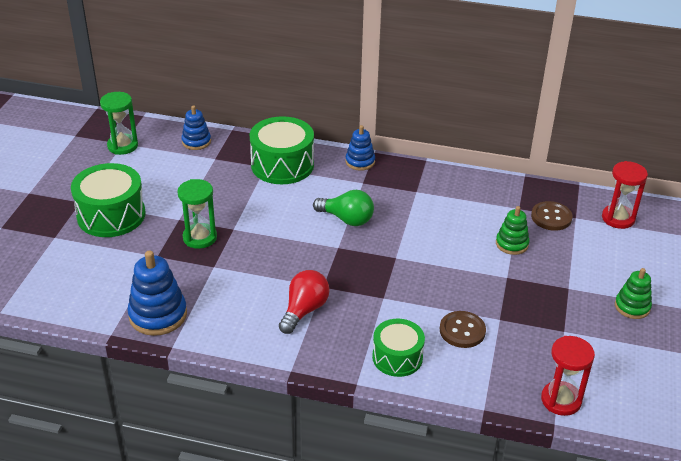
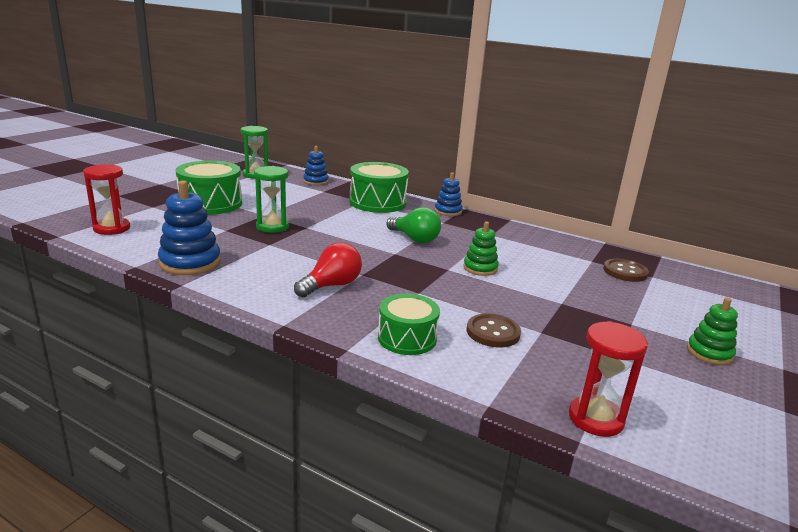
camera: 15 degrees right, 15 degrees down
(512, 244) = (575, 281): green stacking toy -> green stacking toy (480, 268)
(618, 218) = (701, 285): red hourglass -> red hourglass (112, 228)

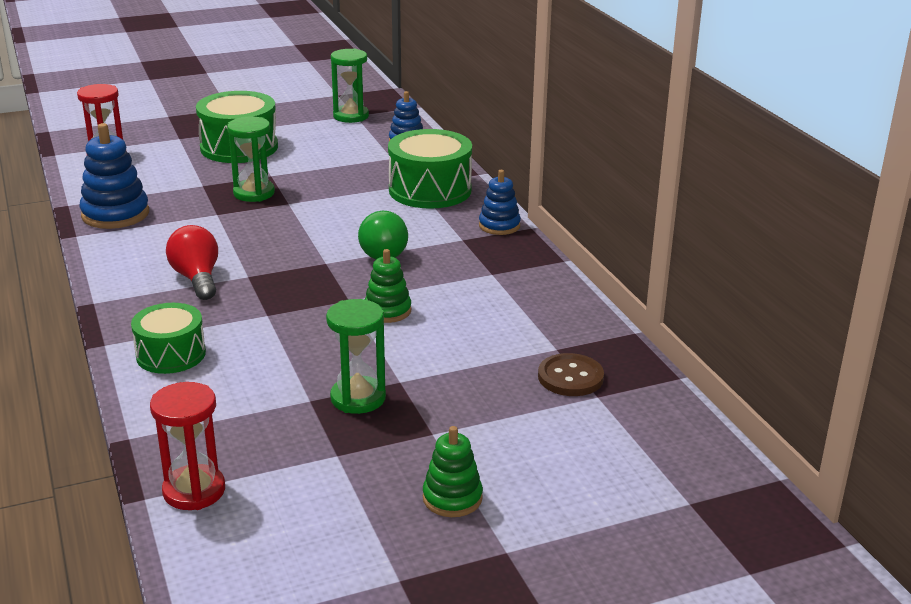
camera: 40 degrees right, 5 degrees up
(331, 286) = (197, 279): red light bulb -> red light bulb turned 105 degrees counterclockwise
(493, 332) = (260, 381): brown button -> none
(561, 320) = (358, 398): none -> green hourglass

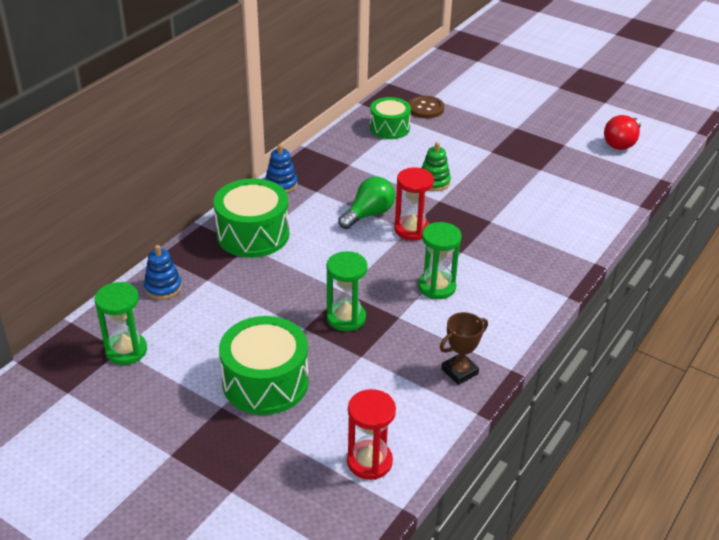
camera: 125 degrees left, 10 degrees up
(115, 214) = (459, 371): blue stacking toy -> brown trophy
(171, 354) = (569, 233): green drum -> green drum (389, 128)
(194, 491) = (638, 168): red hourglass -> red hourglass (412, 230)
(197, 279) = (490, 271): red light bulb -> red light bulb (621, 143)
(358, 398) = (520, 157): green hourglass -> green hourglass (437, 287)
(452, 498) = (548, 108): green stacking toy -> none

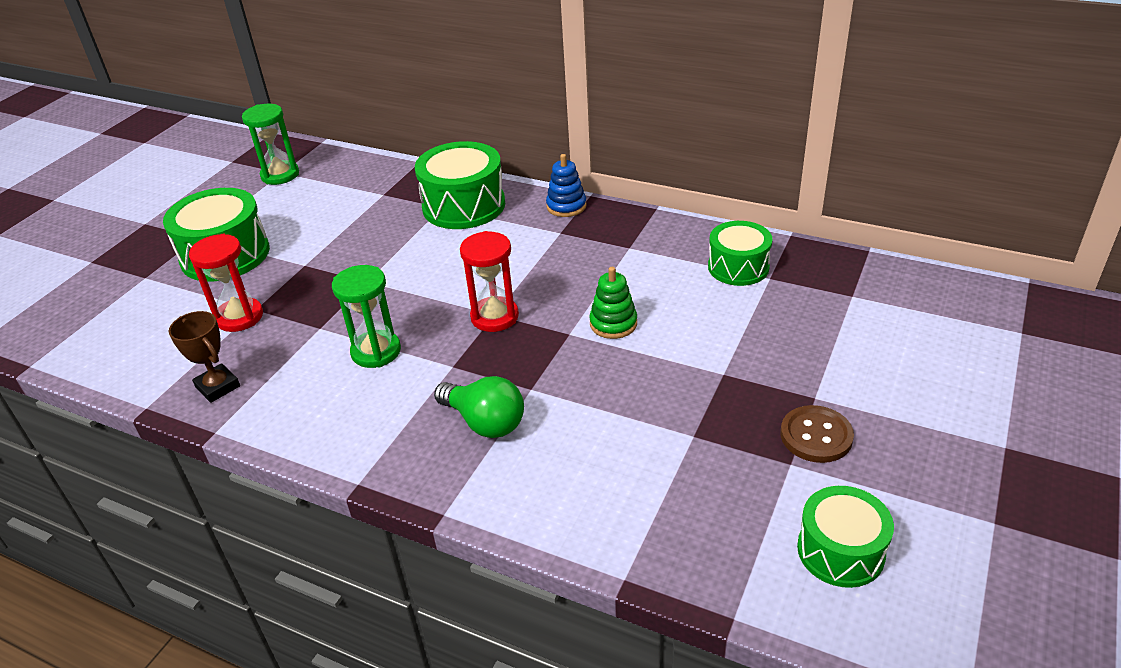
camera: 85 degrees right, 0 degrees up
(163, 287) = (369, 174): blue stacking toy -> none
(346, 318) = (319, 289): green hourglass -> none
(368, 214) = (521, 278): green light bulb -> green light bulb (485, 422)
(369, 462) = (98, 336): red hourglass -> red hourglass (239, 317)
(425, 108) = (814, 293): brown button -> brown button (816, 436)
(621, 143) = (840, 551): red light bulb -> green drum

